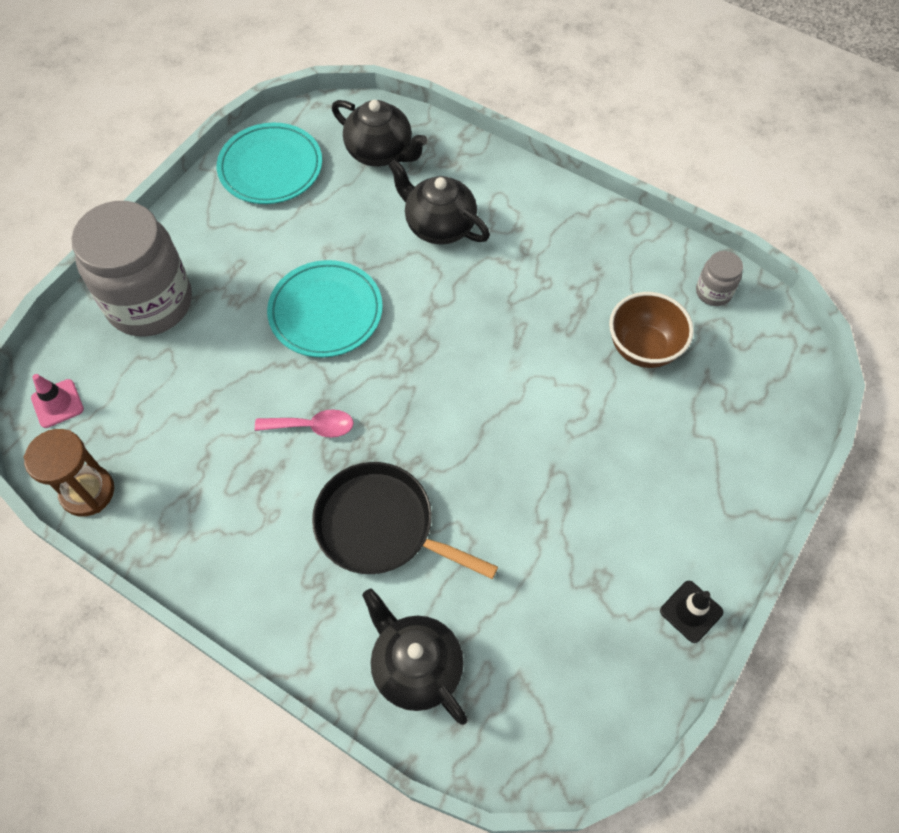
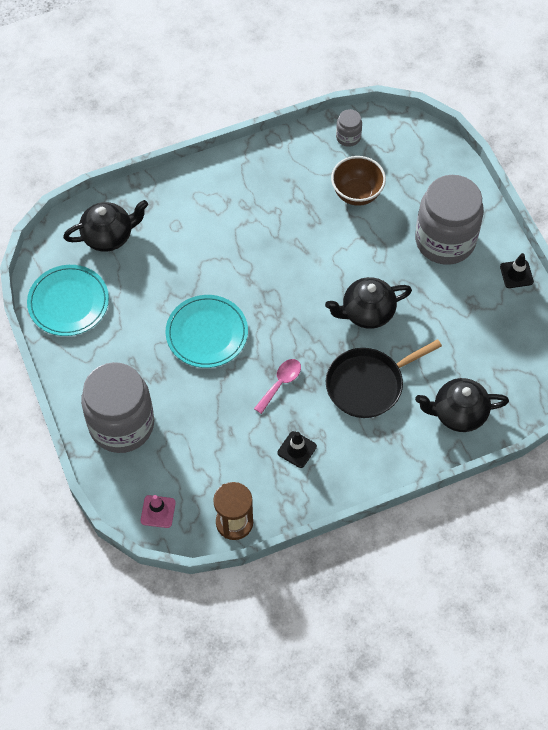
camera: 55 degrees left, 0 degrees up
(231, 500) = (297, 449): none -> black traffic cone
(439, 225) = (192, 239): black teapot -> black teapot (367, 312)
(664, 489) = (445, 240): none -> grey jar

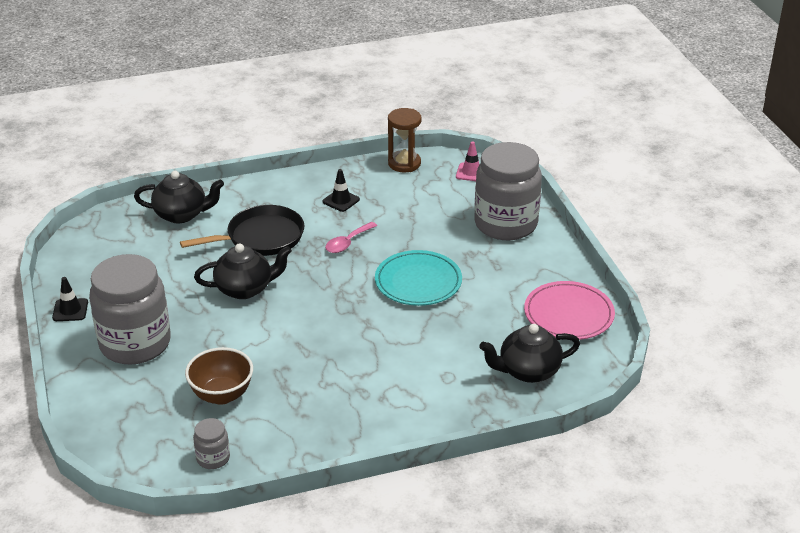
camera: 175 degrees left, 25 degrees down
(68, 302) = (568, 314): turquoise plate -> pink plate

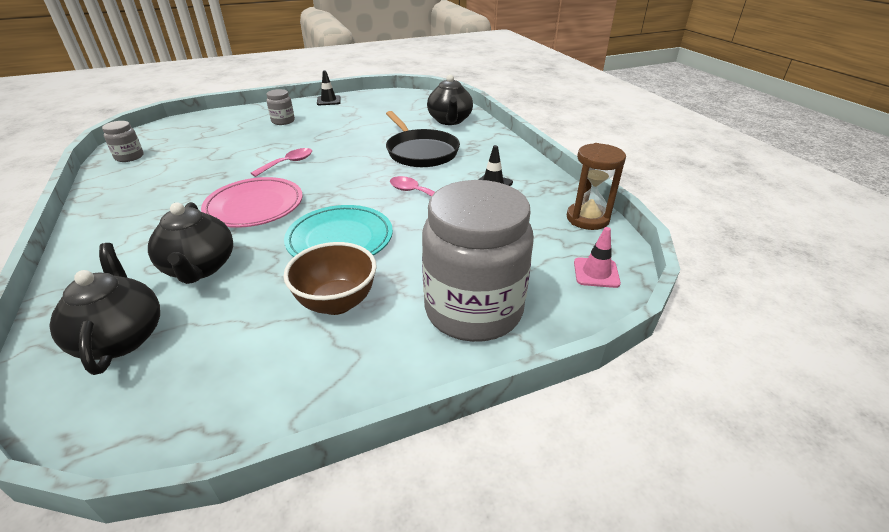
camera: 85 degrees right, 0 degrees up
(135, 343) = (283, 121): grey jar -> grey jar, size x0.43
(222, 395) = (204, 154): brown bowl -> brown bowl (337, 302)
(245, 289) = (343, 151): black teapot -> black teapot (200, 268)
(265, 325) = (288, 163): none -> pink spoon
(568, 314) = (231, 386): pink plate -> pink plate (254, 206)

